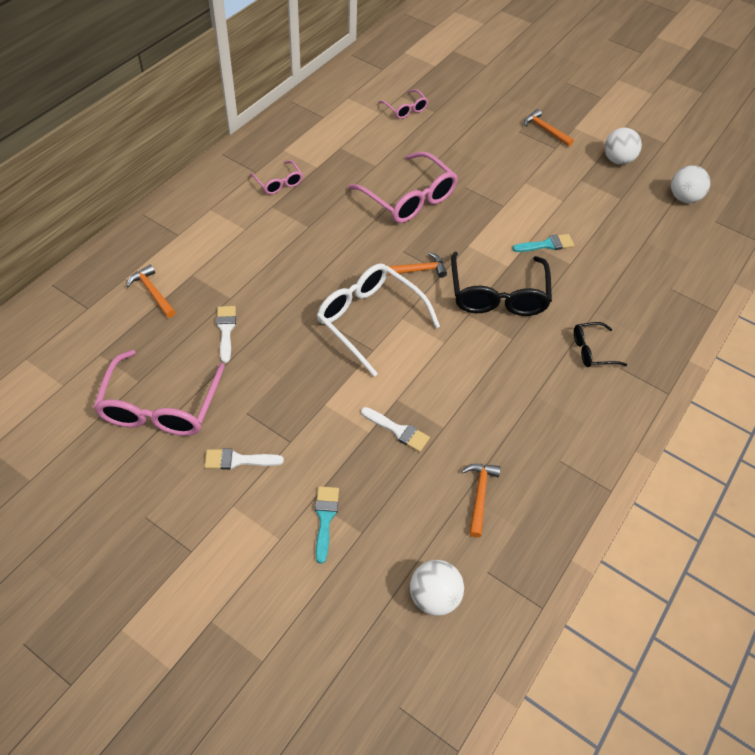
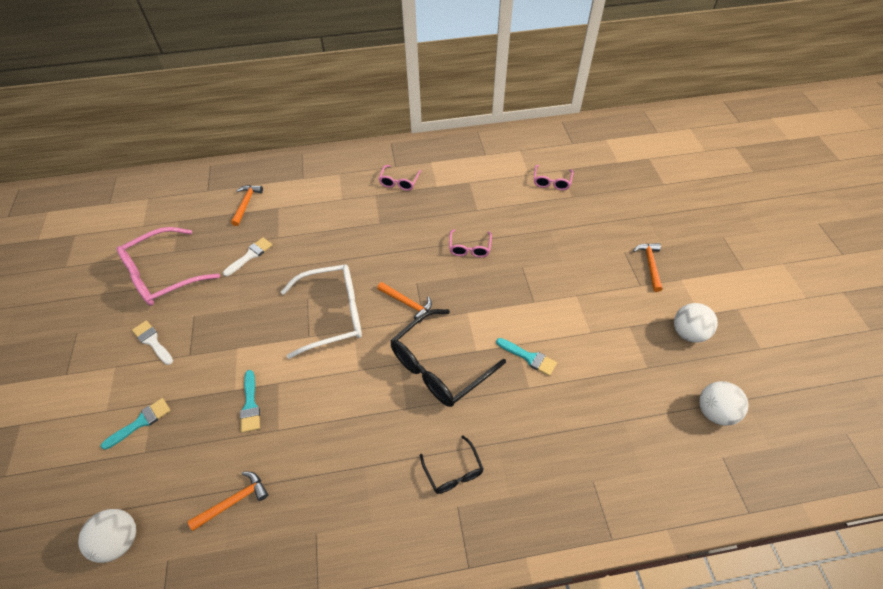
camera: 50 degrees right, 0 degrees up
(369, 320) = (333, 314): white glasses -> white glasses turned 75 degrees clockwise
(398, 430) = (250, 405): white brush -> turquoise brush
(409, 198) = (469, 248): pink glasses -> pink glasses, size x0.51
(592, 350) = (453, 471): black glasses -> black glasses turned 150 degrees counterclockwise

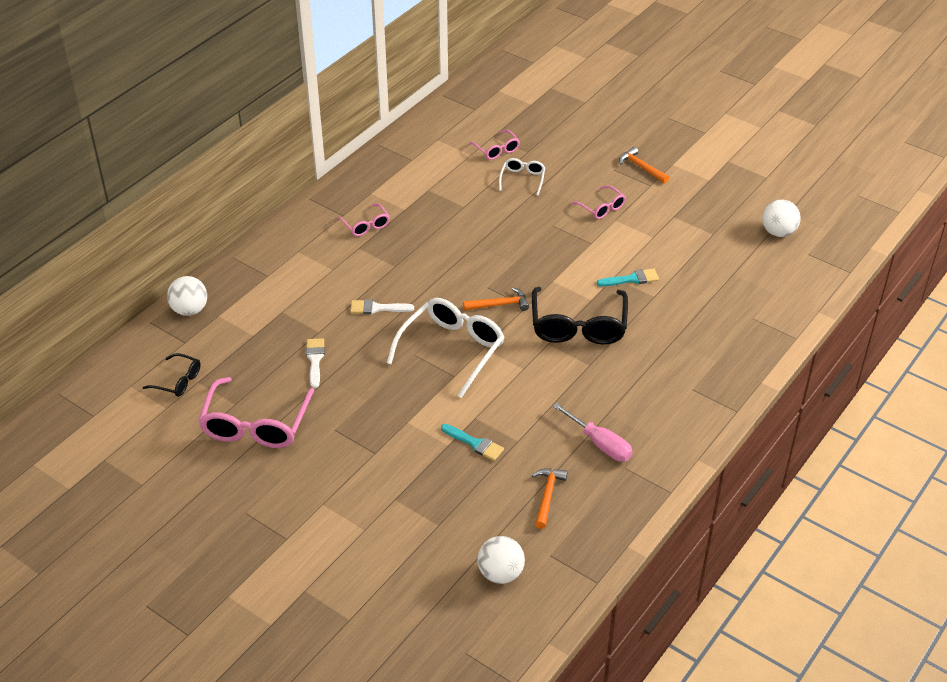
camera: 45 degrees left, 10 degrees down
(141, 422) = (405, 514): turquoise brush -> none
(152, 341) = (327, 468): white brush -> white brush (377, 308)
(246, 204) = (245, 328): orange hammer -> none
(326, 489) = (599, 443): none -> pink screwdriver
(453, 471) = (666, 374): black glasses -> black glasses (178, 381)
(469, 248) = (496, 237): pink glasses -> pink glasses (602, 208)
(543, 215) = (522, 179): none -> white glasses
(688, 332) = (714, 196): white ball -> white ball (190, 310)

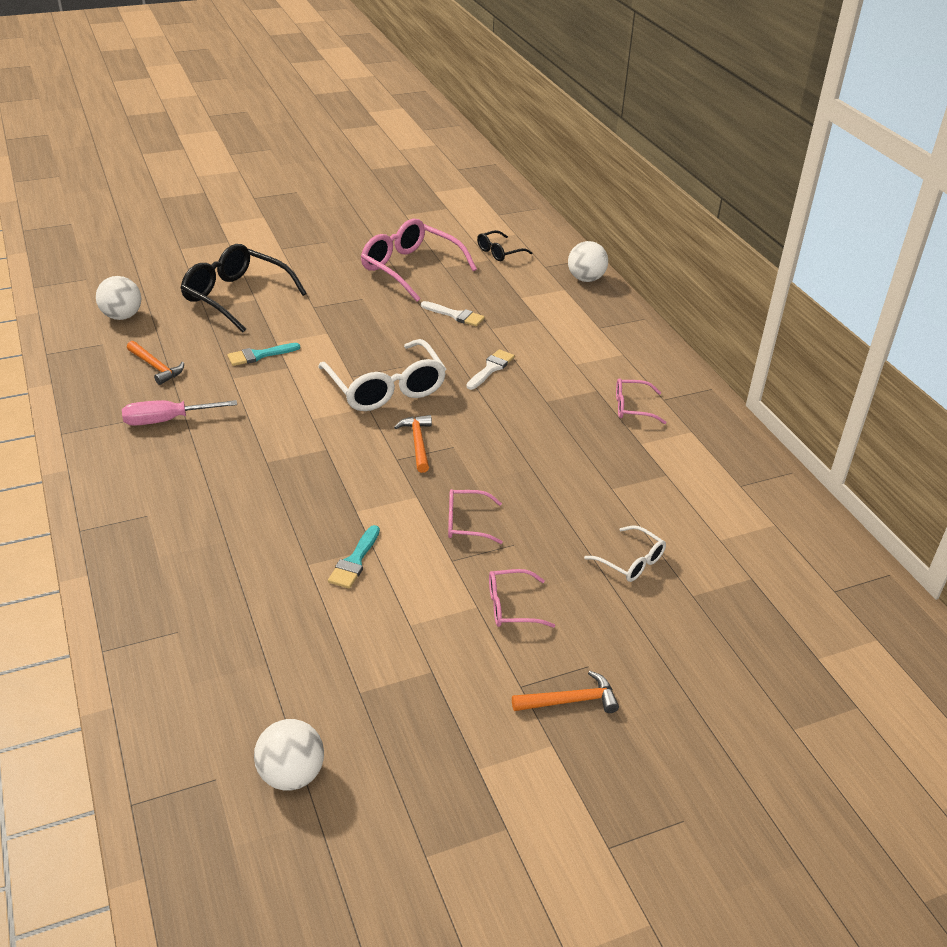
camera: 120 degrees right, 5 degrees down
(497, 150) = (715, 568): pink glasses -> pink glasses (466, 523)
(500, 304) = (417, 443): orange hammer -> orange hammer turned 150 degrees clockwise
(578, 326) = (327, 481): black glasses -> black glasses (236, 297)

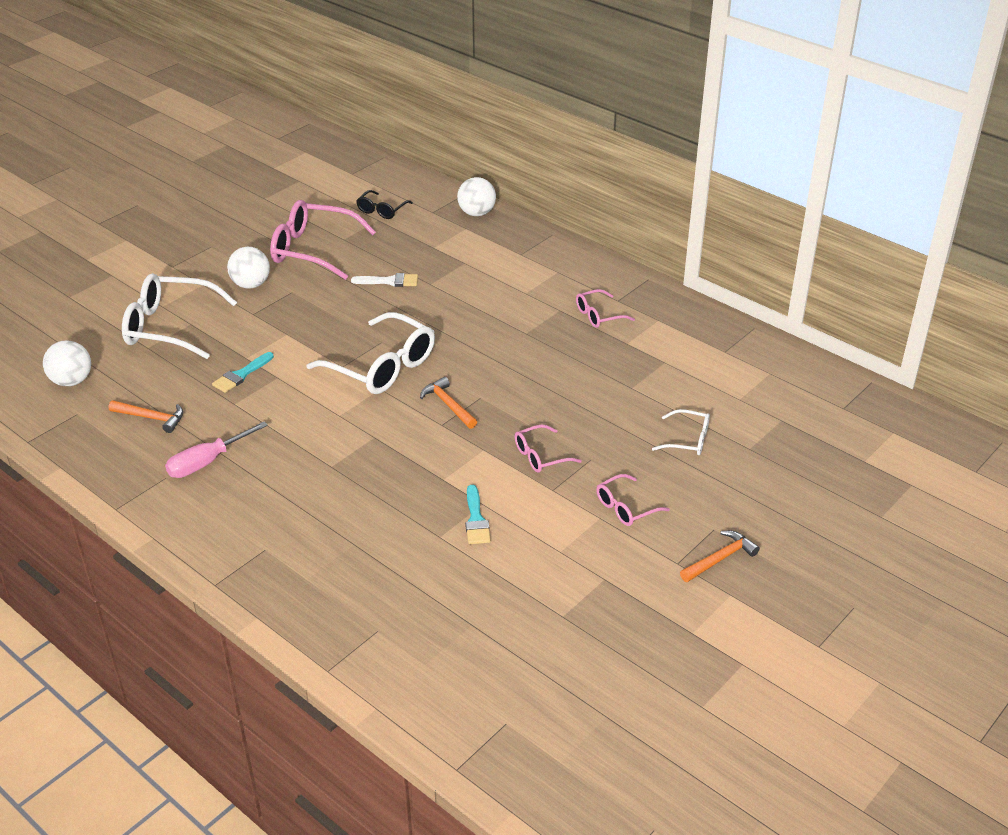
camera: 25 degrees left, 0 degrees up
(236, 297) = (169, 327): black glasses -> white glasses
(291, 774) = (561, 695): white ball -> white ball (251, 284)
(491, 368) = (458, 320): white brush -> none

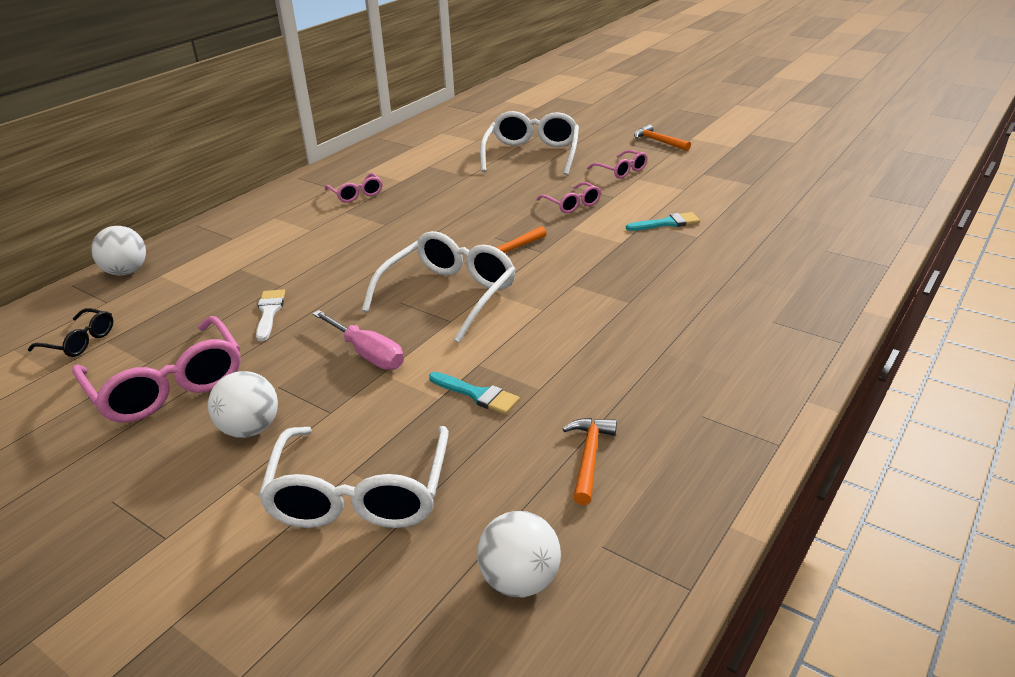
camera: 95 degrees left, 5 degrees down
(207, 462) = (658, 387): pink screwdriver -> pink screwdriver (367, 353)
(313, 250) = (168, 385): pink glasses -> pink glasses turned 45 degrees counterclockwise
(688, 440) = (532, 154): white glasses -> white glasses, size x1.97

